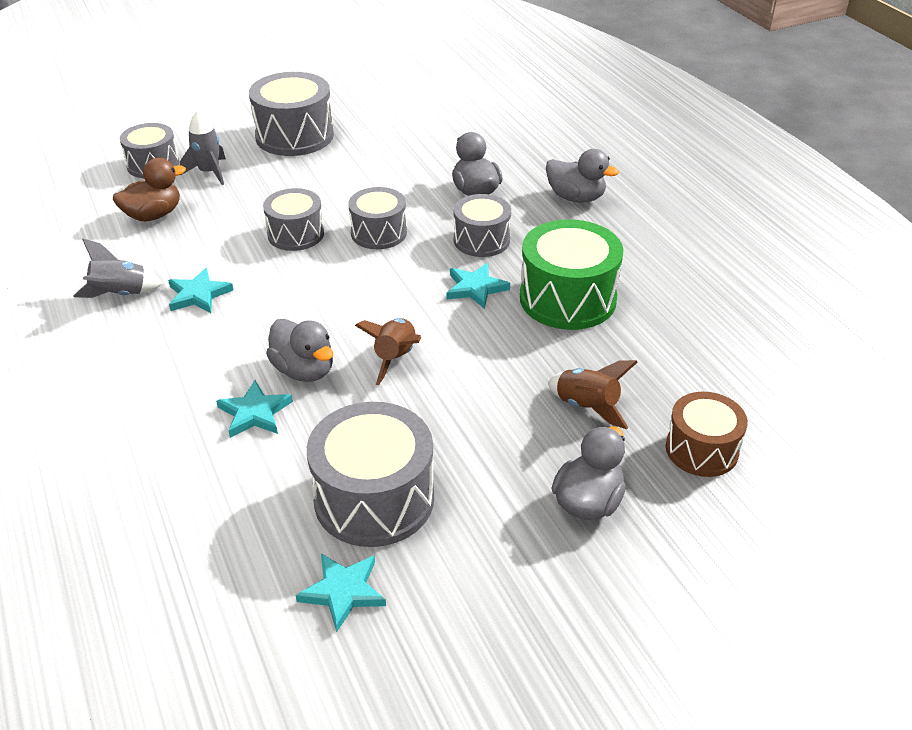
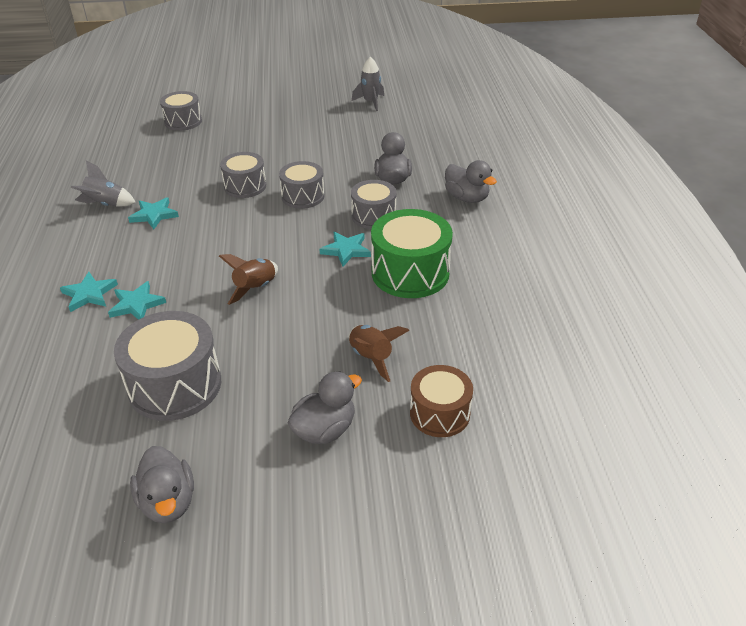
camera: 20 degrees right, 0 degrees up
(153, 215) = (161, 155): brown duck -> none
(209, 172) = (216, 133): grey rocket -> grey rocket (370, 102)
(294, 136) = (289, 117): grey drum -> none
(304, 370) = (188, 282): grey duck -> grey duck (168, 502)
(343, 591) = (111, 445): turquoise star -> turquoise star (89, 294)

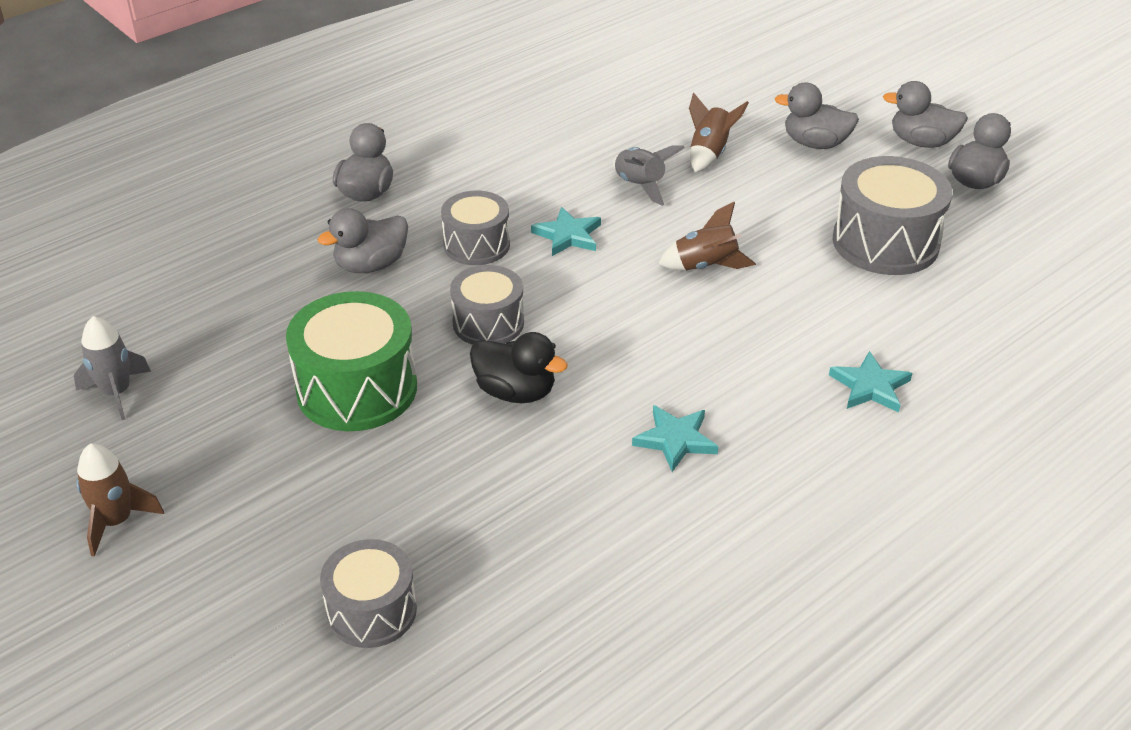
camera: 125 degrees left, 0 degrees up
(105, 204) = (709, 514): grey rocket -> grey rocket (640, 186)
(137, 304) = (835, 336): turquoise star -> none
(245, 186) = (515, 392): grey drum -> black duck
(254, 509) = (921, 142): none -> grey duck
(295, 90) = (116, 521): none -> brown rocket
(410, 273) = (560, 179): green drum -> green drum (357, 389)
(439, 413) = (726, 101): brown drum -> none

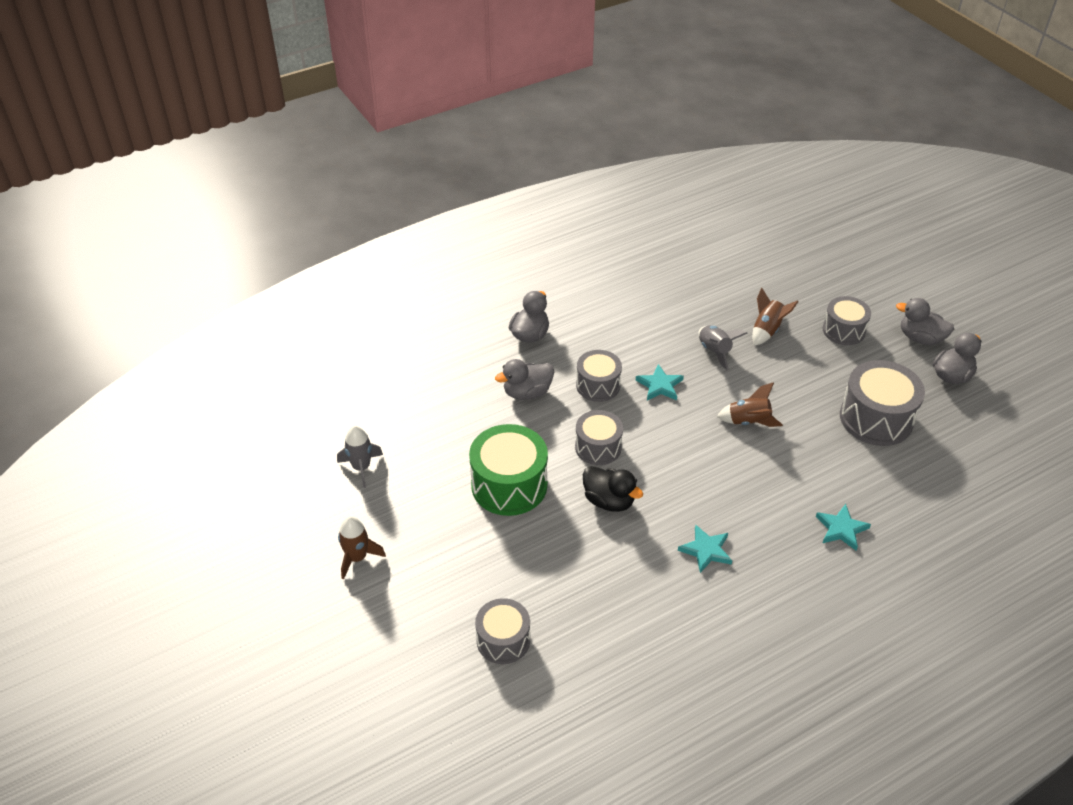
camera: 10 degrees right, 5 degrees up
(815, 143) = (843, 330): grey duck -> grey drum

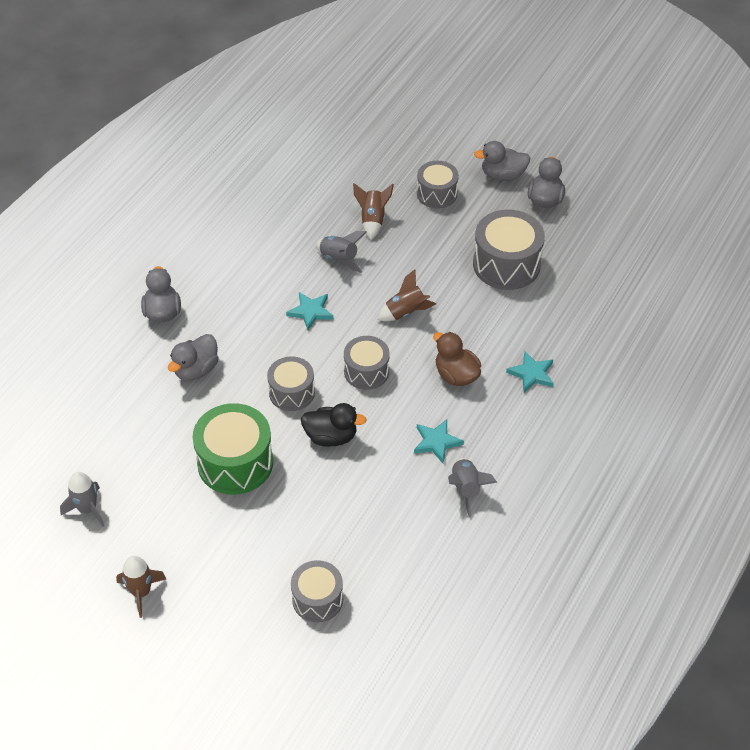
camera: 30 degrees left, 5 degrees up
(598, 385) = (256, 335): grey drum -> grey drum (366, 371)
(708, 607) = (466, 489): none -> grey rocket
(763, 498) = (456, 375): none -> brown duck

